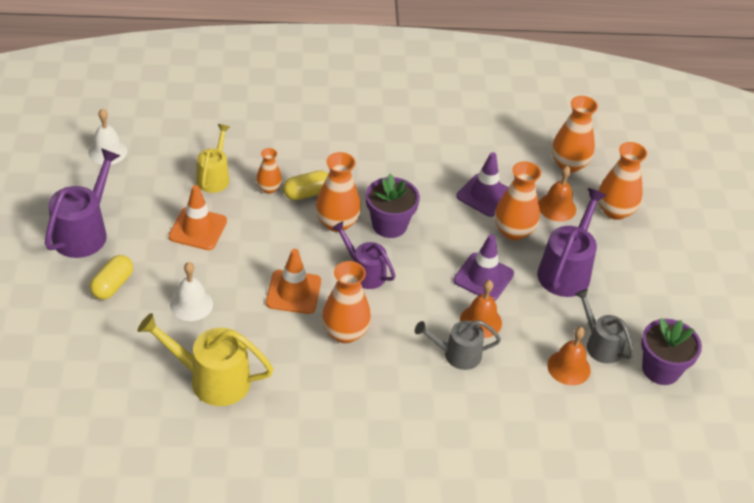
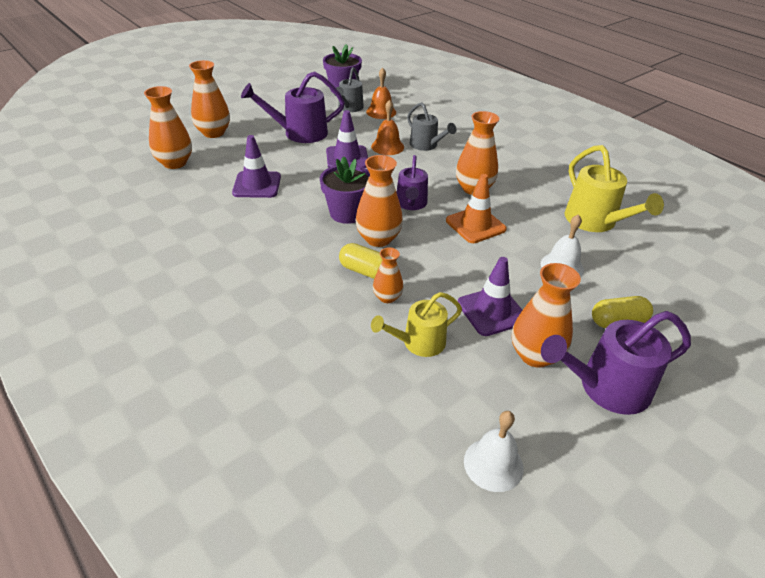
camera: 125 degrees left, 5 degrees down
(198, 229) = (492, 311): orange traffic cone -> purple traffic cone
(513, 231) = (284, 161): orange vase -> orange vase (535, 355)
(557, 207) = (235, 153): orange bell -> none

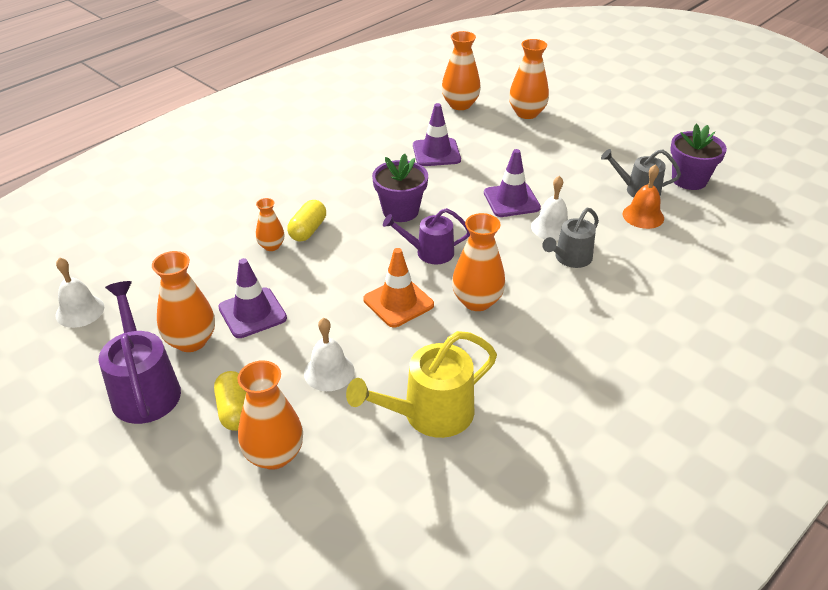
camera: 85 degrees right, 0 degrees up
(299, 133) = (553, 163): purple watering can -> none
(378, 239) = (360, 234): orange vase -> orange vase (274, 455)
(387, 146) = (551, 227): orange bell -> white bell
(418, 343) = (212, 267): yellow watering can -> none

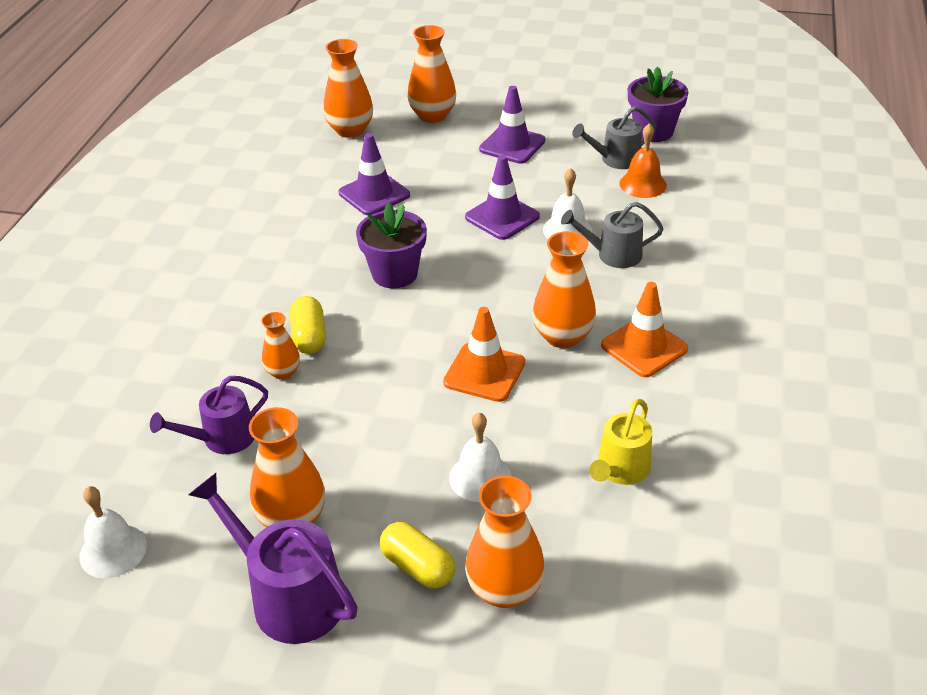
camera: 30 degrees left, 0 degrees up
(252, 313) = (334, 455): purple traffic cone -> purple traffic cone (512, 145)
(429, 252) = (468, 306): purple watering can -> purple watering can (222, 439)
(429, 414) = (620, 470): yellow watering can -> yellow watering can, size x0.65
(530, 335) = (644, 347): none -> orange traffic cone
(570, 258) = (613, 255): grey watering can -> grey watering can turned 75 degrees clockwise

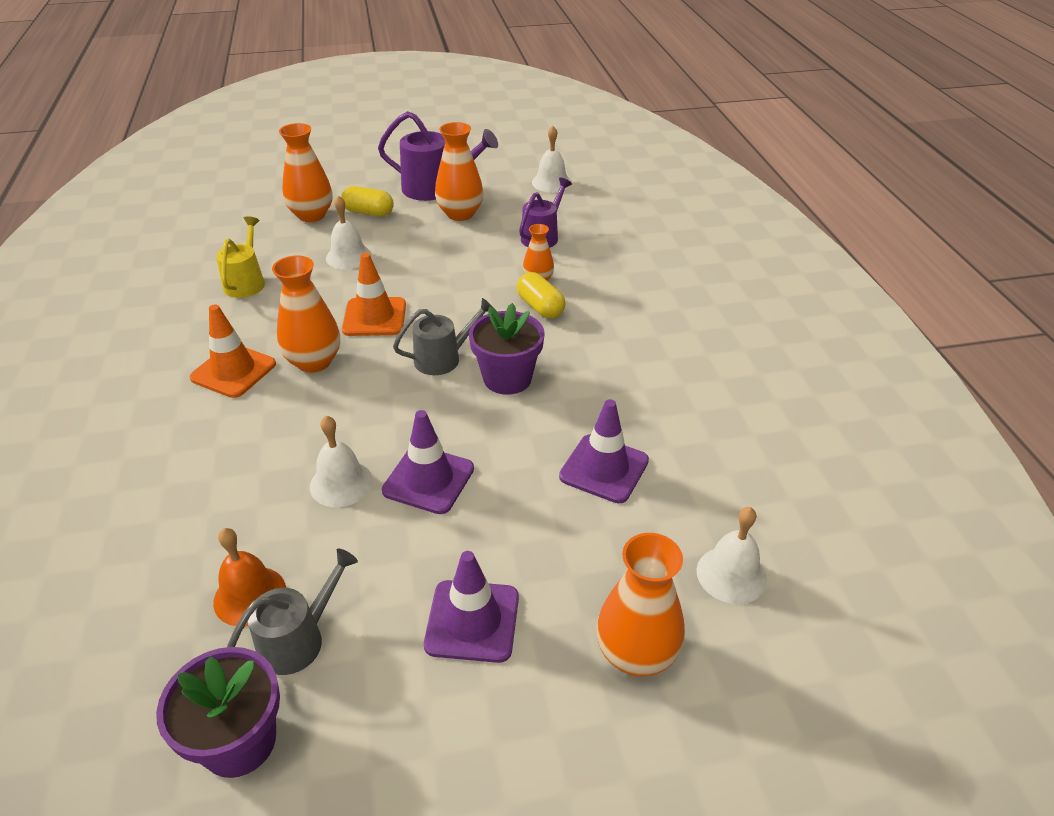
camera: 155 degrees right, 0 degrees up
(350, 130) = (731, 574): orange vase -> white bell
(613, 255) = (278, 463): grey watering can -> grey watering can (443, 358)

